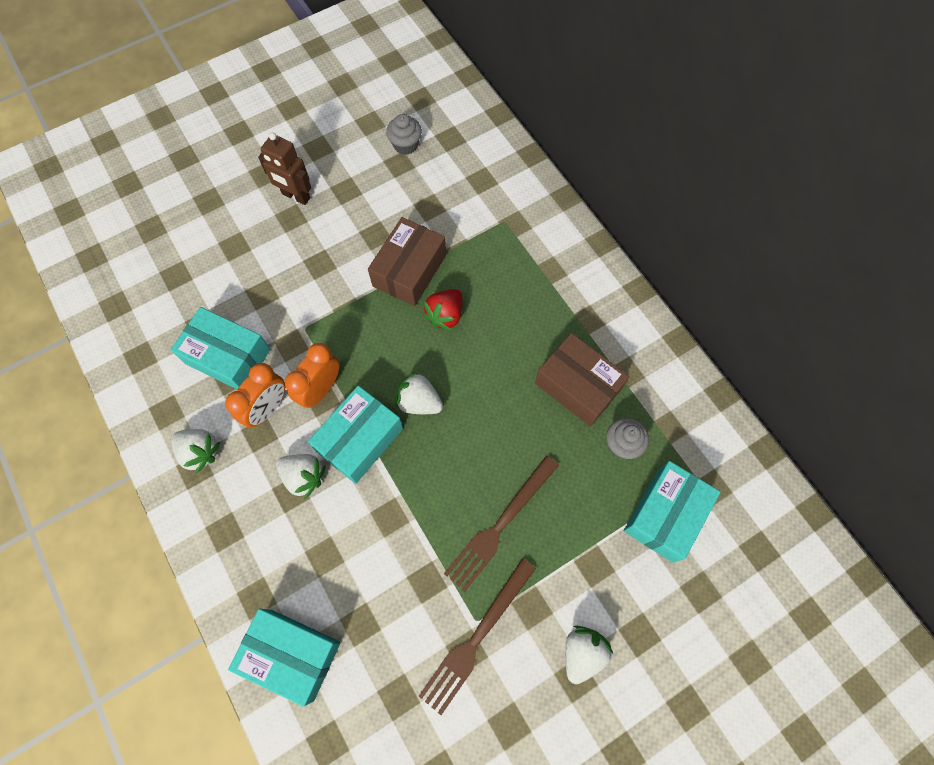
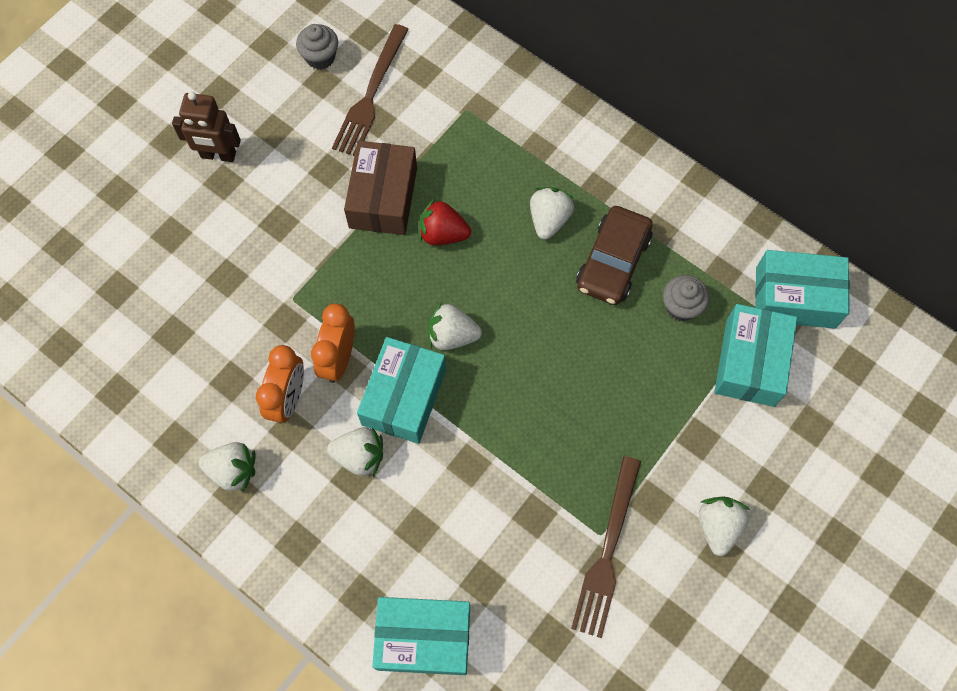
camera: 20 degrees left, 0 degrees up
(228, 356) = (219, 358): turquoise box -> turquoise box (795, 297)
(445, 315) = (443, 234): red strawberry -> red strawberry turned 90 degrees clockwise
(500, 525) = (587, 432): brown fork -> brown fork (371, 94)
(537, 332) = (549, 220): none -> white strawberry
(577, 386) = (613, 262): brown box -> brown car

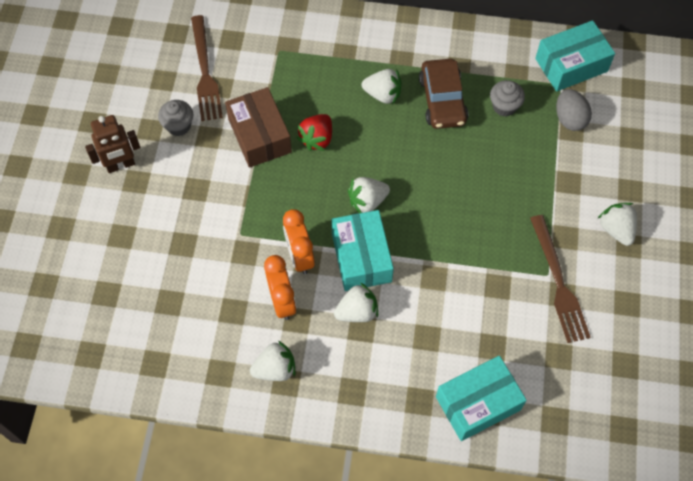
camera: 30 degrees left, 5 degrees down
(320, 57) = (151, 64): grey cupcake -> grey cupcake (178, 126)
(443, 234) = (317, 139): red strawberry -> red strawberry turned 45 degrees counterclockwise
(549, 220) = (382, 94): white strawberry -> white strawberry turned 120 degrees clockwise
(750, 362) = (569, 119): turquoise box -> grey egg

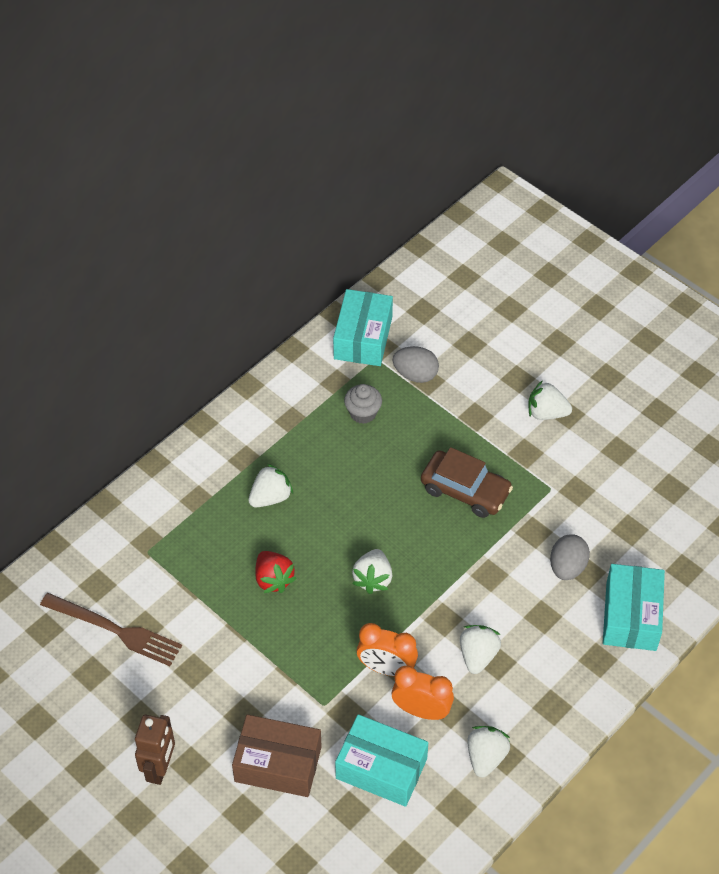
camera: 55 degrees left, 10 degrees down
(178, 126) = (158, 690): grey cupcake -> none
(259, 135) = (229, 625): brown box -> brown box (278, 764)
(361, 257) = (426, 619): turquoise box -> turquoise box (381, 768)
(442, 100) = (317, 455): brown car -> brown car (465, 490)
(485, 329) = (567, 567): none -> grey egg
(558, 282) = (564, 486): brown fork -> none

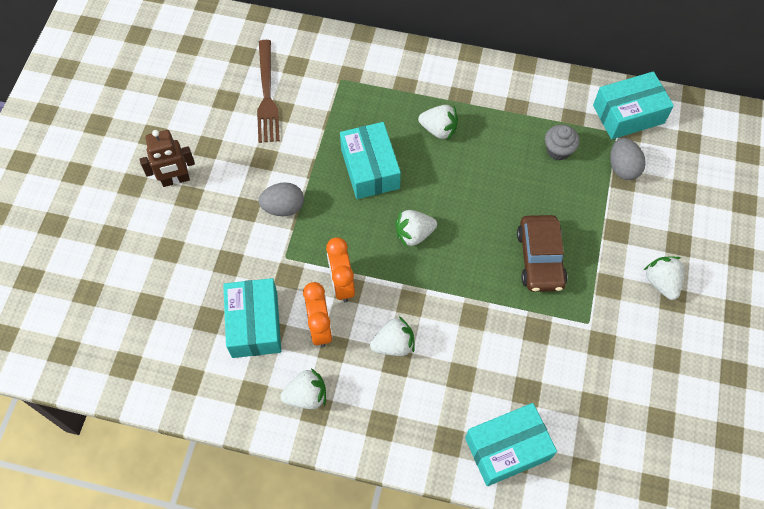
camera: 60 degrees right, 10 degrees up
(273, 579) = (370, 168): red strawberry -> turquoise box
(278, 764) = (219, 252): brown box -> none
(567, 567) = (521, 373): grey egg -> grey egg (283, 207)

